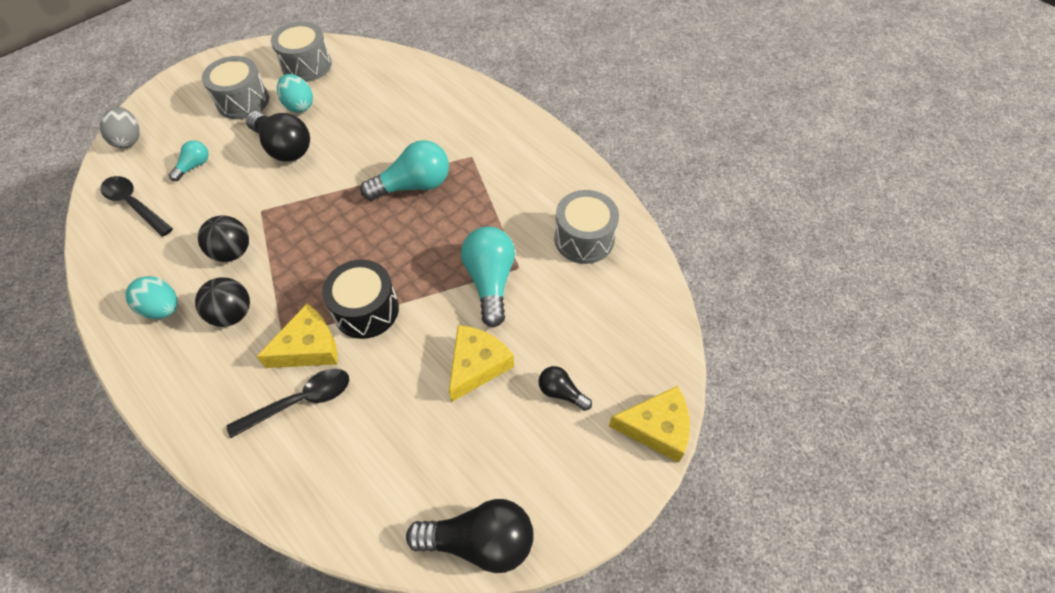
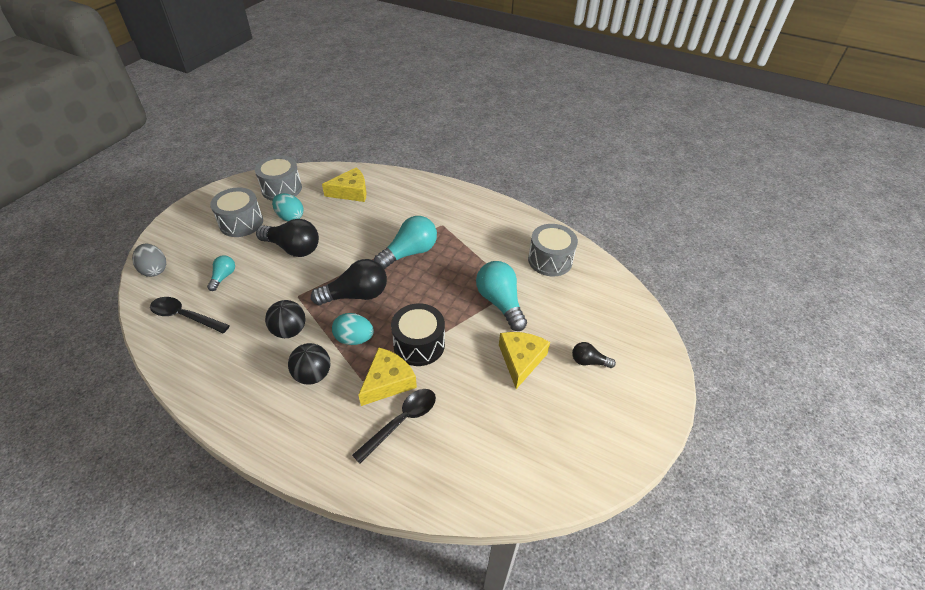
camera: 20 degrees left, 10 degrees down
(162, 308) = (250, 386): turquoise egg -> turquoise egg (354, 339)
(479, 541) = (587, 476): black light bulb -> black light bulb (356, 295)
(656, 427) = (663, 366): yellow cheese -> yellow cheese (351, 192)

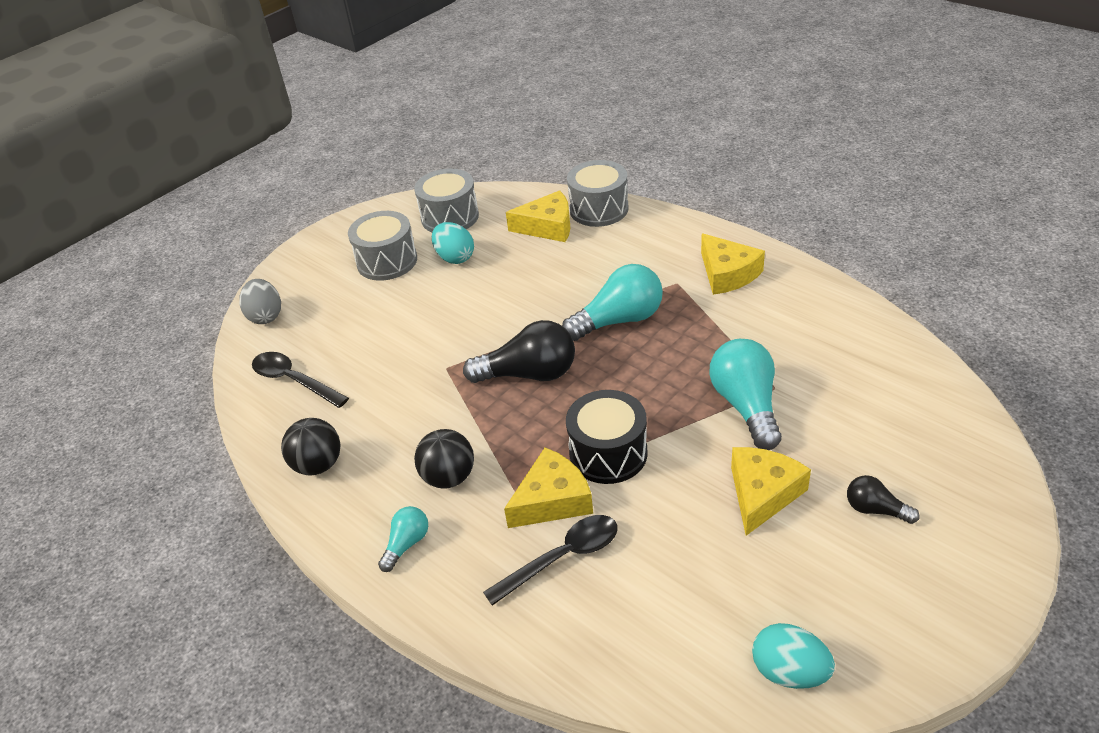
camera: 20 degrees right, 5 degrees down
(223, 277) = (351, 333): turquoise light bulb -> turquoise light bulb (406, 544)
(289, 331) = (427, 414): black ball -> black ball (318, 465)
(293, 248) = (451, 301): black light bulb -> none
(354, 339) = (515, 435): turquoise egg -> turquoise egg (789, 672)
(472, 216) = (727, 274): none -> yellow cheese
(550, 260) = (842, 349): grey drum -> grey drum (599, 209)

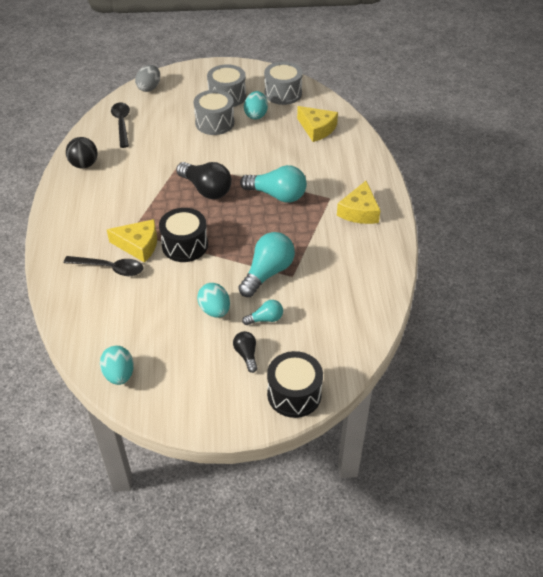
camera: 40 degrees right, 5 degrees up
(406, 544) = (70, 218): turquoise light bulb -> turquoise light bulb (265, 319)
(449, 477) = (118, 206): black ball -> none
(599, 209) = (353, 137): grey drum -> grey drum (214, 123)
(762, 494) = (215, 310): yellow cheese -> turquoise egg
(986, 504) = (294, 394): none -> black drum

